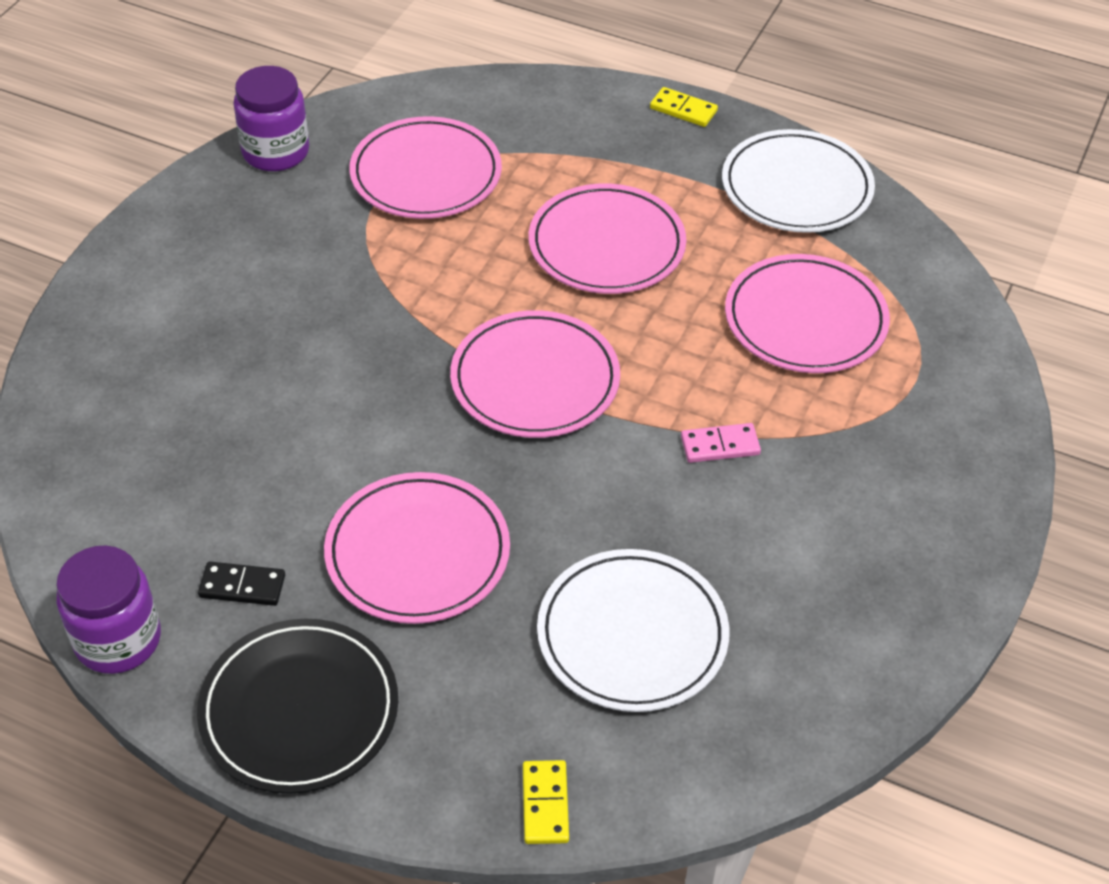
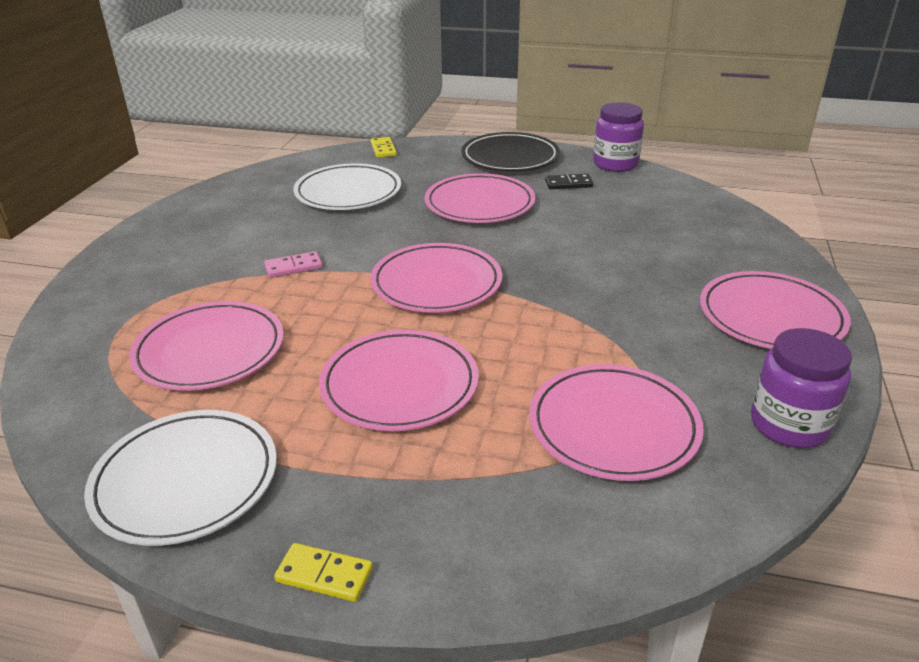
camera: 170 degrees right, 15 degrees down
(179, 261) = (771, 316): none -> pink plate

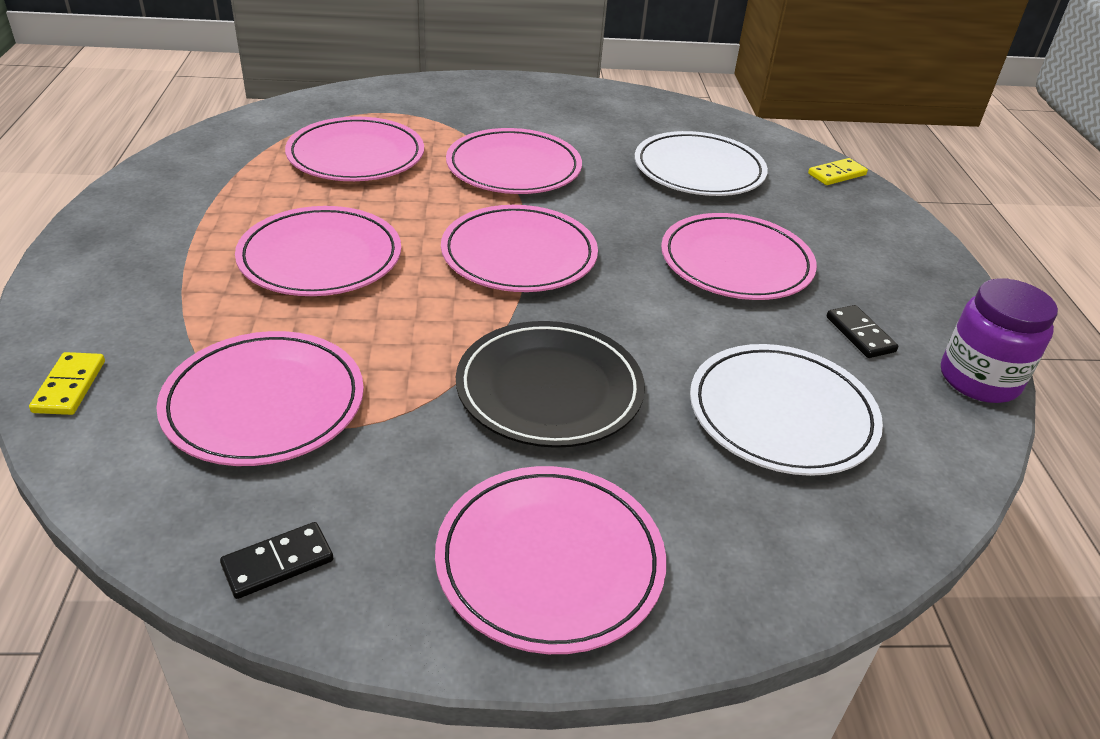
camera: 70 degrees right, 5 degrees up
(186, 480) = (184, 181): white plate -> white plate (782, 414)
(293, 267) = (514, 168): pink domino -> pink plate
(324, 575) = (72, 258): yellow domino -> yellow domino (69, 386)
(510, 157) = (906, 273): black plate -> black plate (549, 389)
(789, 425) = (278, 563): purple jar -> black domino

